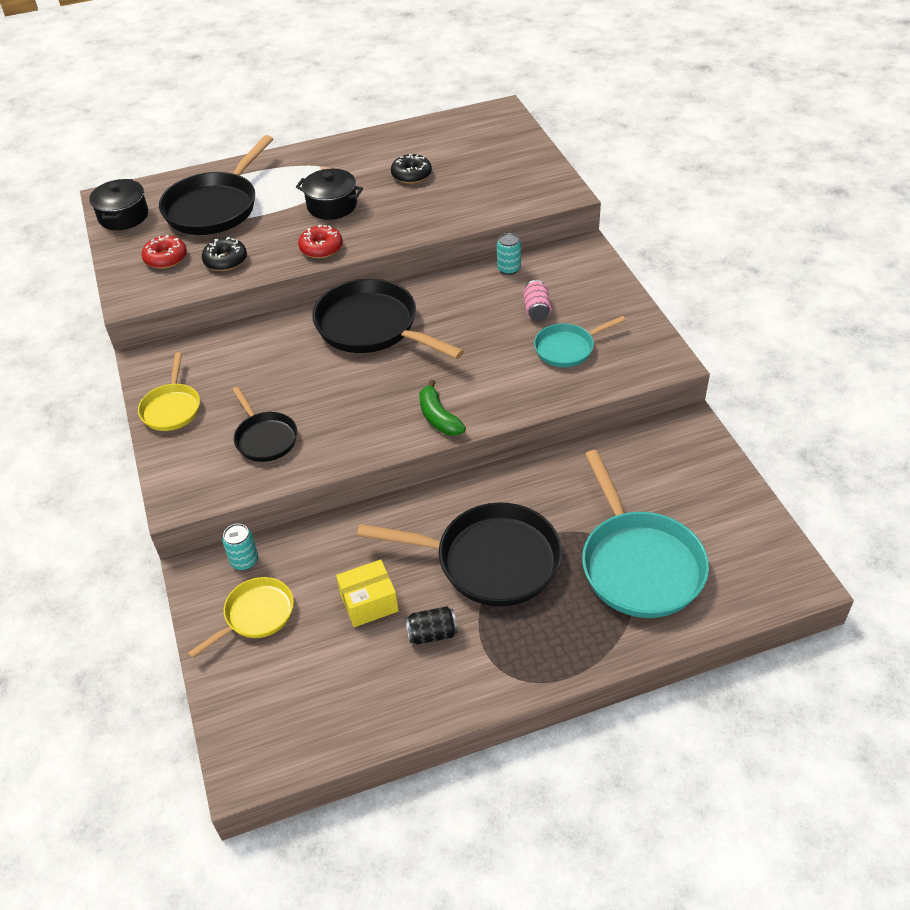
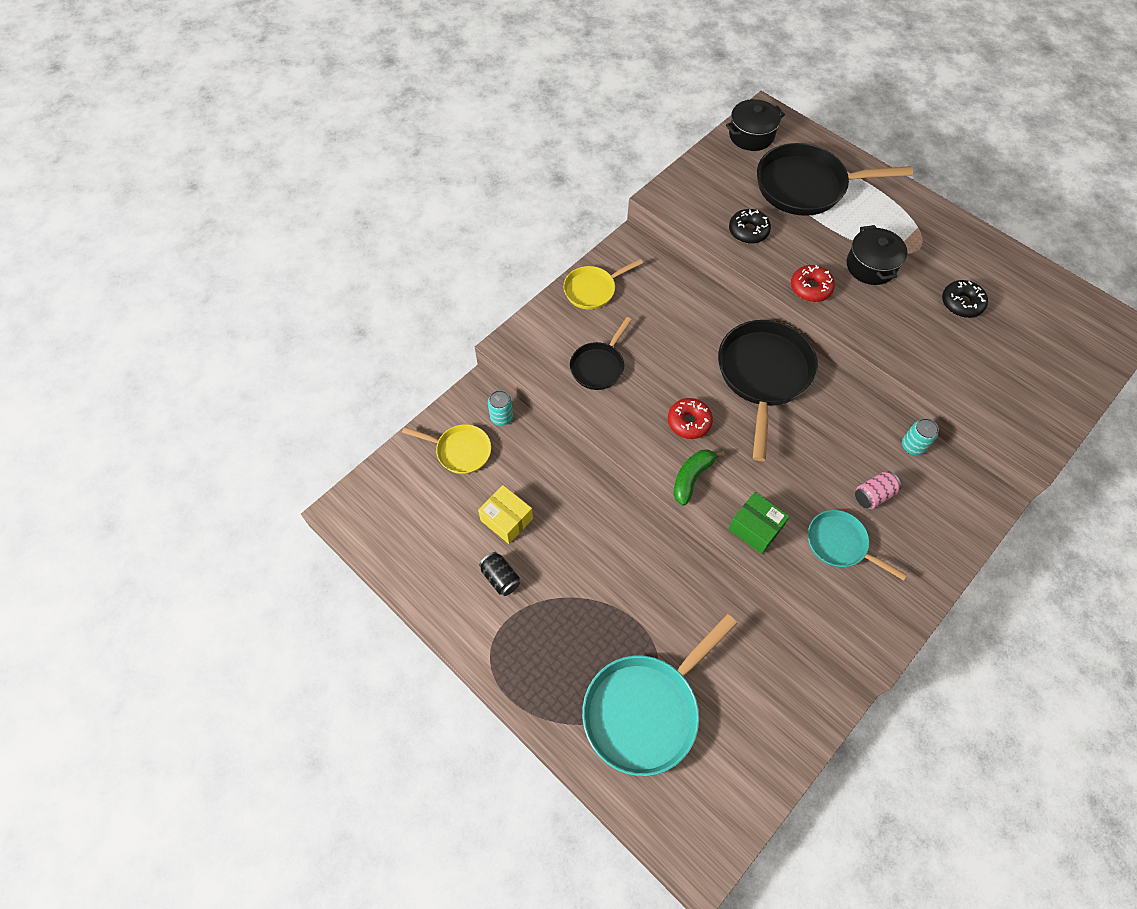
camera: 60 degrees right, 15 degrees up
(166, 258) = (723, 191): red donut -> red donut (689, 422)
(490, 560) = (588, 588): black pan -> none
(518, 395) = (755, 528): none -> green box

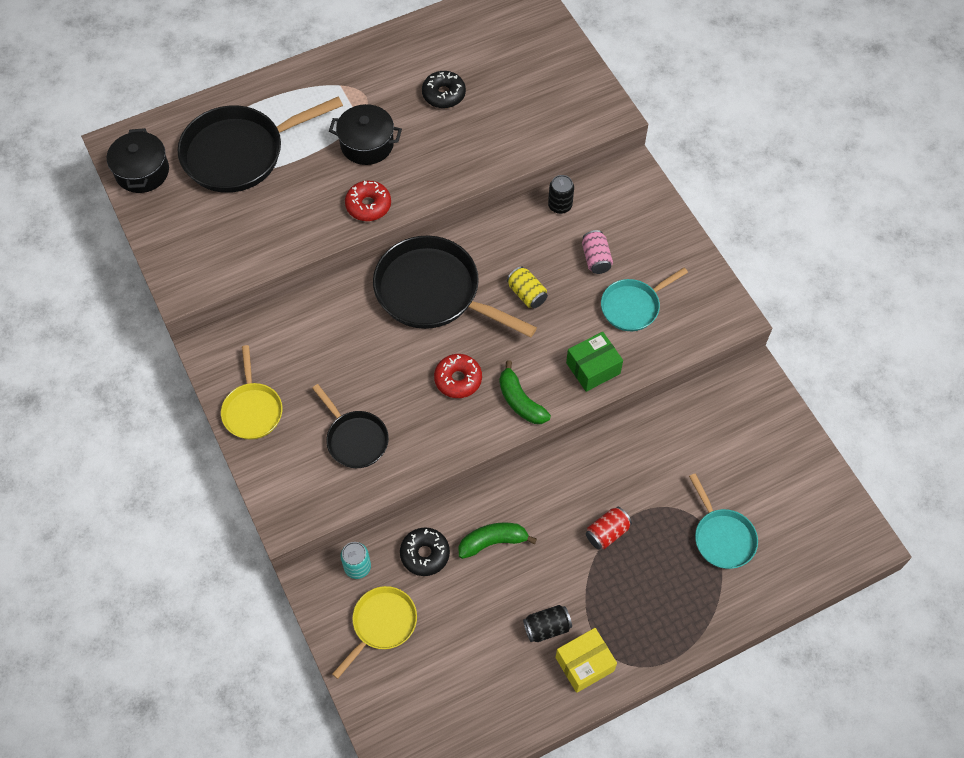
camera: 70 degrees left, 0 degrees up
(506, 519) = (483, 601): yellow box -> yellow box (584, 664)
(561, 509) = (493, 542): none -> green banana
(607, 601) = (607, 533): none -> red can
(645, 710) = (722, 537): turquoise pan -> turquoise pan, size x0.56
(748, 231) = (270, 229): black donut -> black donut (425, 554)
(802, 448) = (527, 294): none -> yellow can
(806, 186) = (240, 153): black pan -> black pan turned 45 degrees clockwise
(912, 446) = (560, 205): turquoise can -> black can

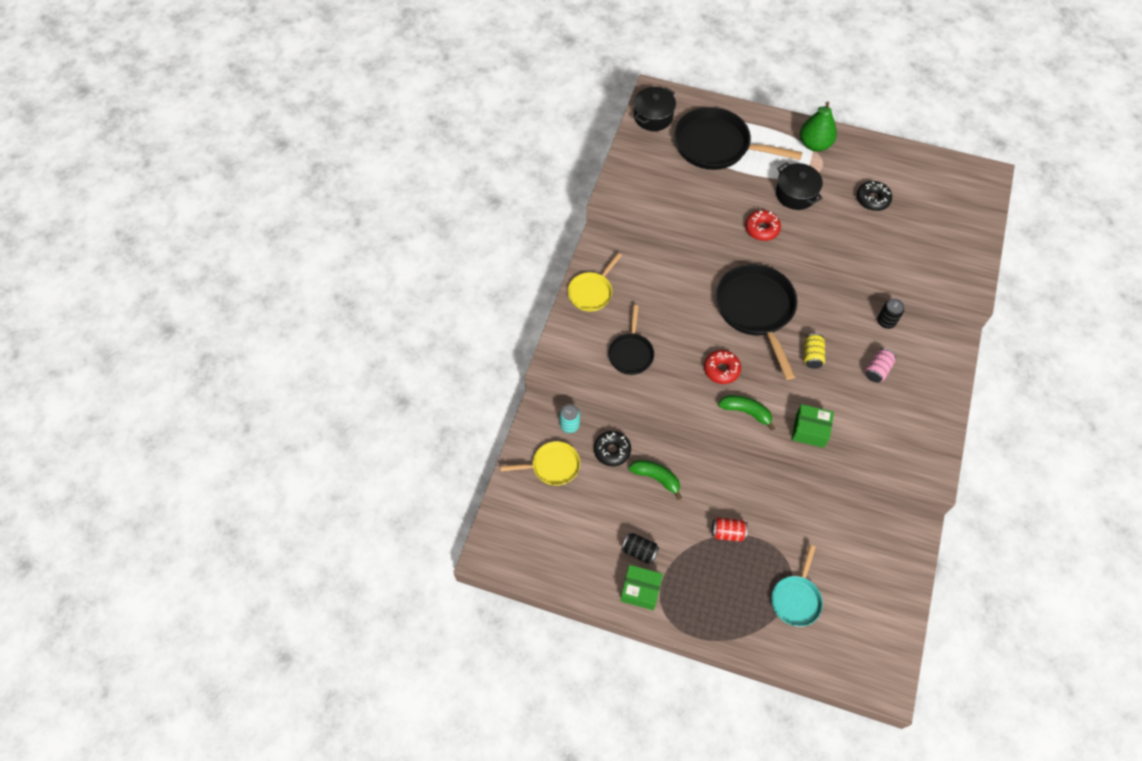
camera: 45 degrees right, 0 degrees up
(336, 79) = (814, 144): none -> green pear
(520, 401) = (746, 412): green banana -> green banana turned 105 degrees clockwise
(584, 664) = (640, 590): yellow box -> green box
(633, 306) = (873, 416): turquoise pan -> none

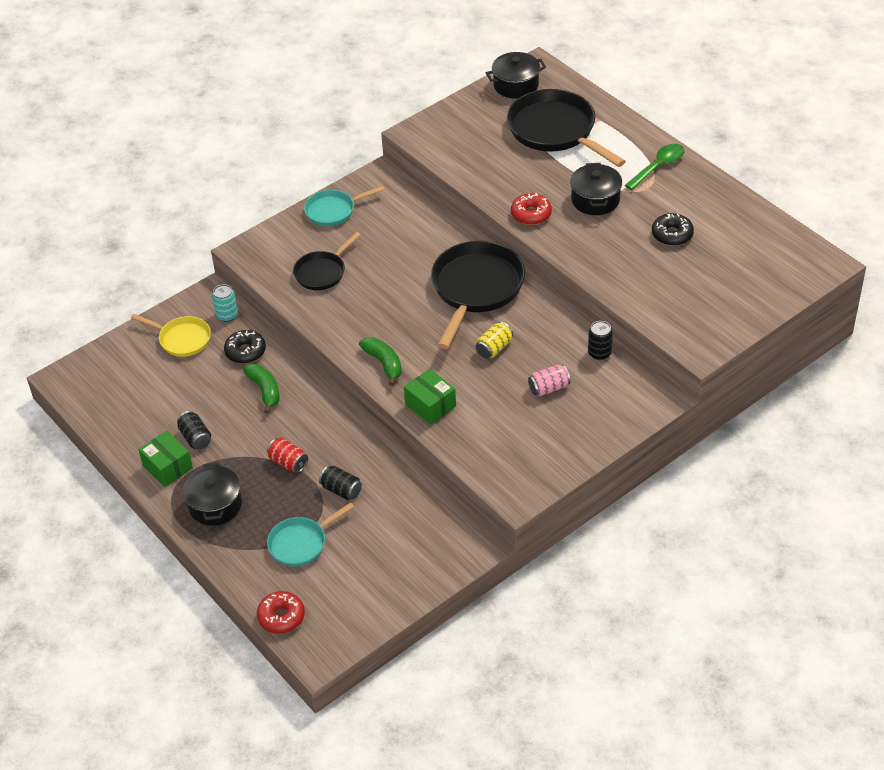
camera: 35 degrees right, 15 degrees down
(591, 292) = (333, 211): yellow pan -> turquoise pan
(705, 603) = (215, 505): none -> black pot
(721, 370) = (394, 321): red donut -> red donut (281, 617)
(786, 534) = (341, 490): none -> black can
(814, 144) = (658, 167): green pear -> green spoon

